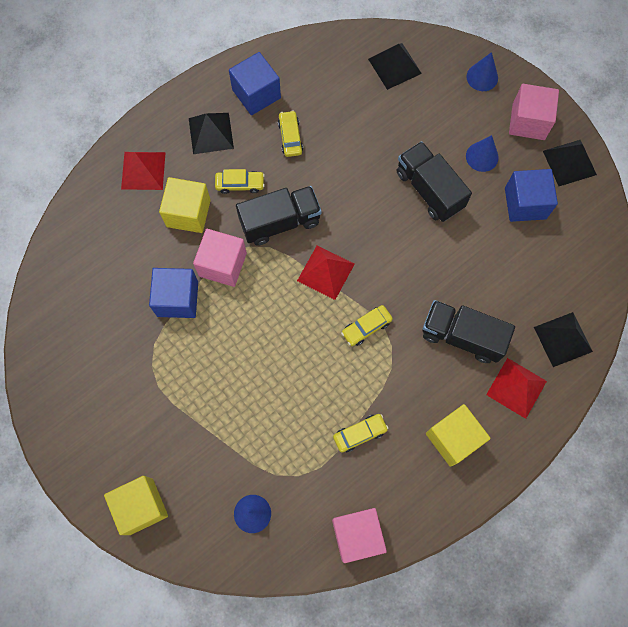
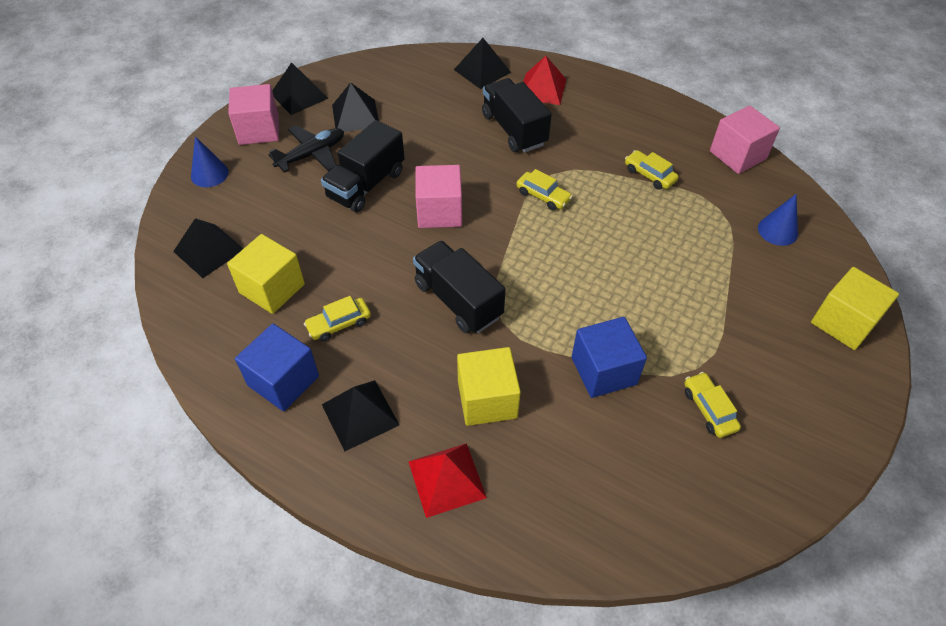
camera: 110 degrees left, 20 degrees down
(222, 264) = (537, 339): pink cube -> pink cube (439, 212)
(240, 184) = (424, 356): yellow car -> yellow car (709, 409)
(325, 272) = (499, 243): red pyramid -> none
(453, 438) = (611, 116): yellow cube -> yellow cube (272, 288)
(462, 336) = (514, 130): black truck -> black truck turned 150 degrees clockwise
(482, 156) = (312, 154): blue cone -> black plane
(525, 203) = (355, 116): blue cube -> black pyramid

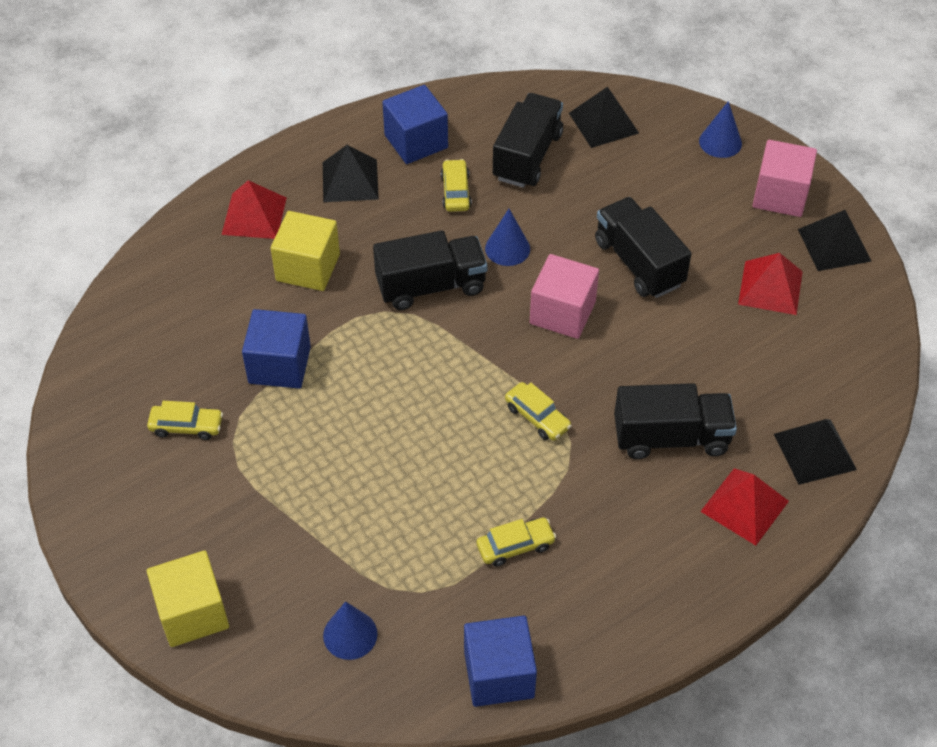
camera: 115 degrees right, 0 degrees up
(272, 288) = (527, 156): yellow cube -> black truck
(312, 154) = (714, 230): black plane -> none
(355, 116) = (770, 287): black pyramid -> red pyramid
(390, 265) = (507, 248): none -> blue cone
(543, 196) = (537, 417): yellow car -> yellow car turned 105 degrees counterclockwise
(737, 155) = (499, 674): pink cube -> blue cube

